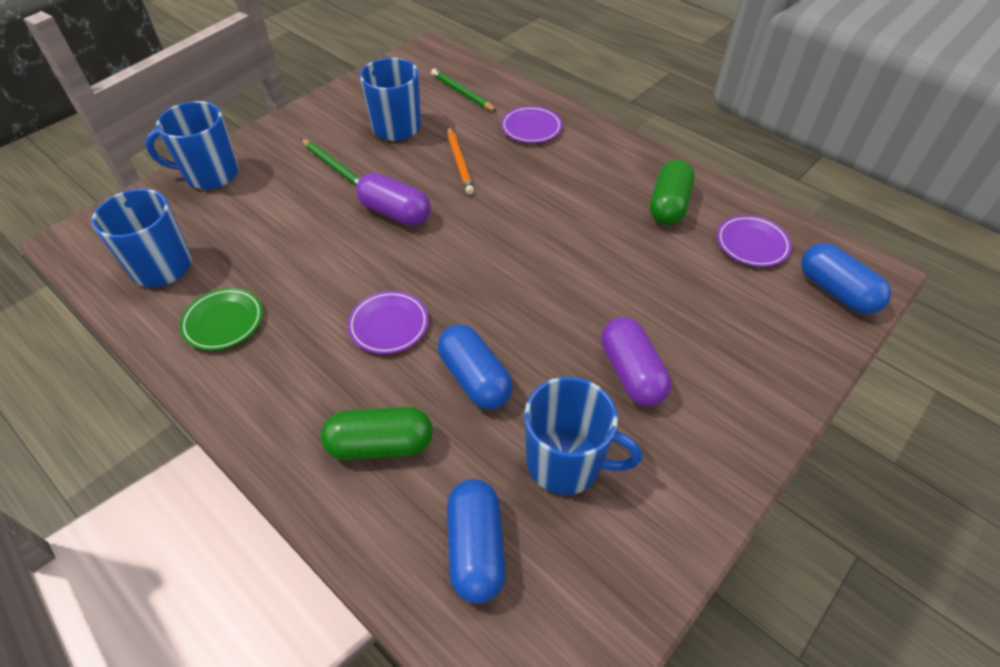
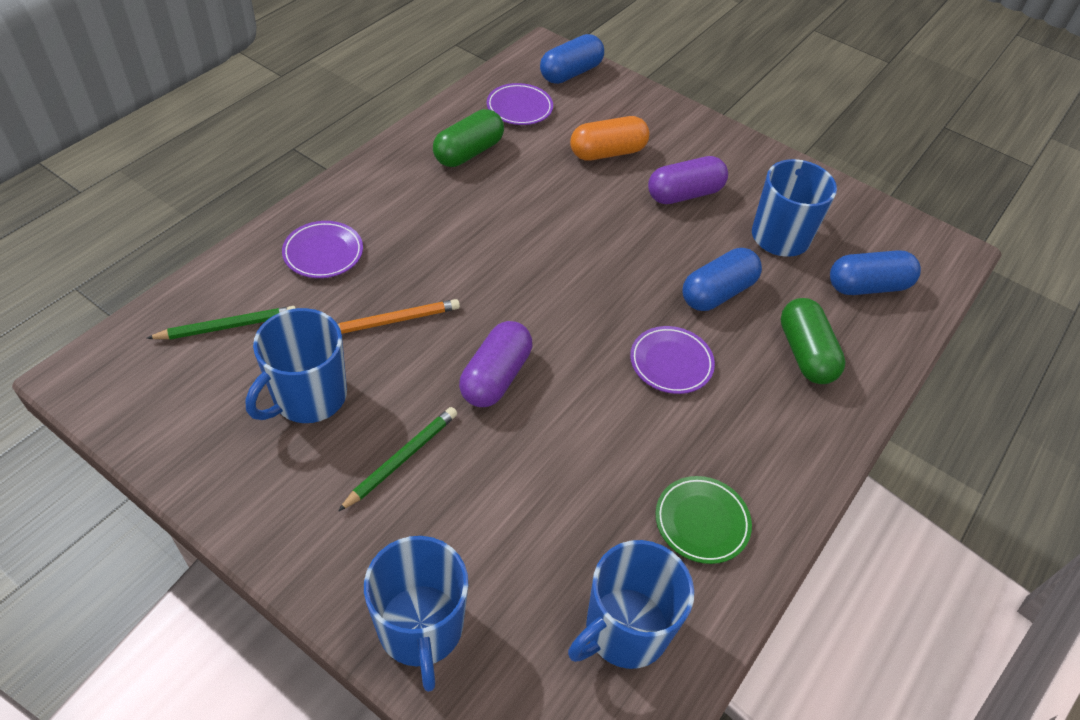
camera: 100 degrees left, 0 degrees up
(462, 93) = (227, 326): green pencil -> green pencil turned 150 degrees counterclockwise
(668, 205) = (468, 152): green capsule -> green capsule turned 60 degrees counterclockwise
(692, 310) = (607, 152): none -> orange capsule

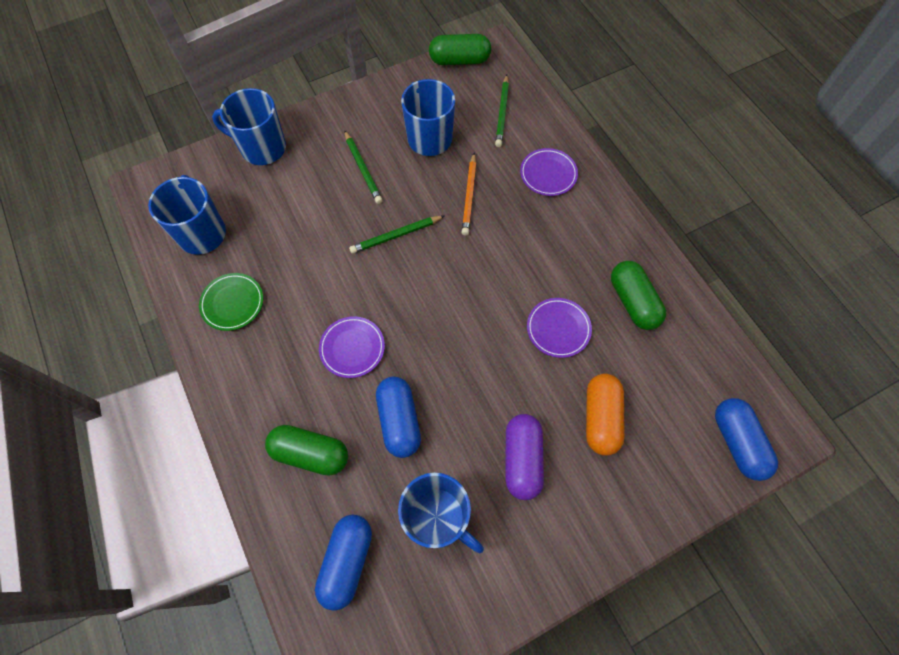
camera: 120 degrees right, 15 degrees up
(123, 411) = (459, 60): none -> green capsule
(495, 377) = (396, 236): purple capsule -> green pencil
(519, 108) = (687, 368): purple plate -> purple plate (558, 329)

